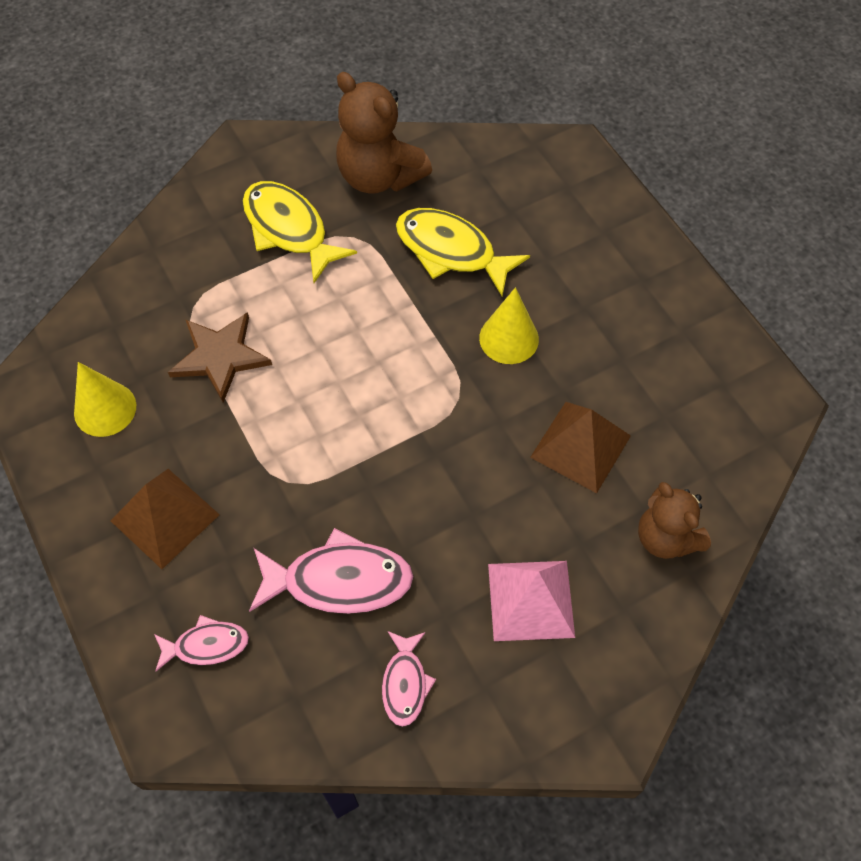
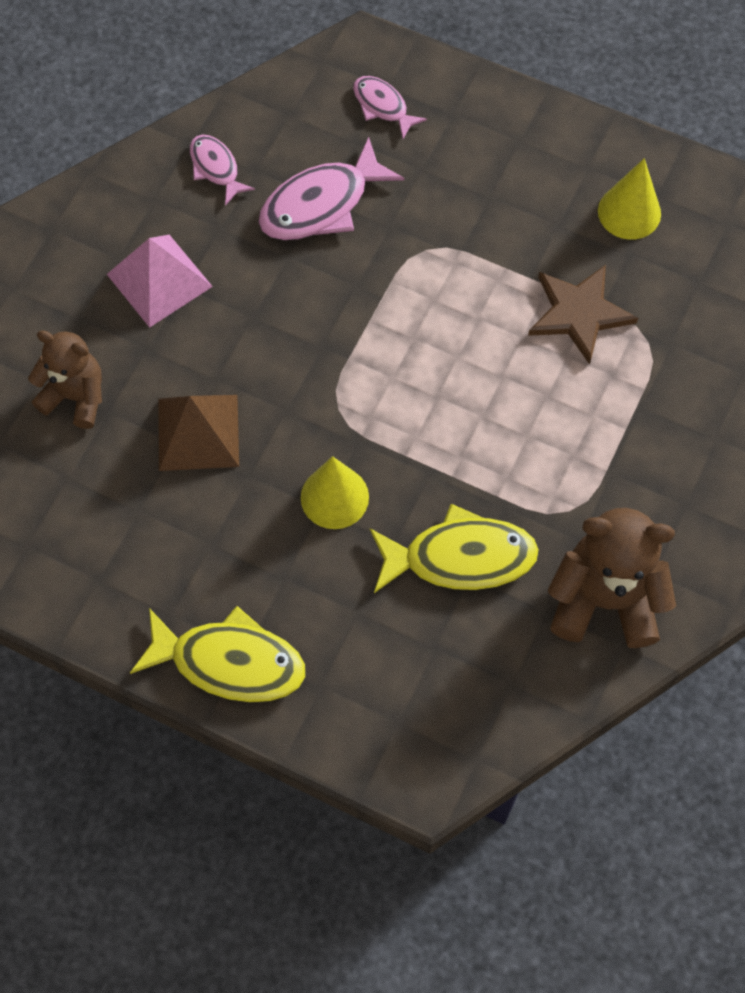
camera: 145 degrees right, 5 degrees up
(165, 517) = (497, 165): brown pyramid -> none
(206, 645) = (382, 106): pink fish -> pink fish turned 90 degrees clockwise
(289, 230) = (637, 476): yellow fish -> yellow fish (230, 662)

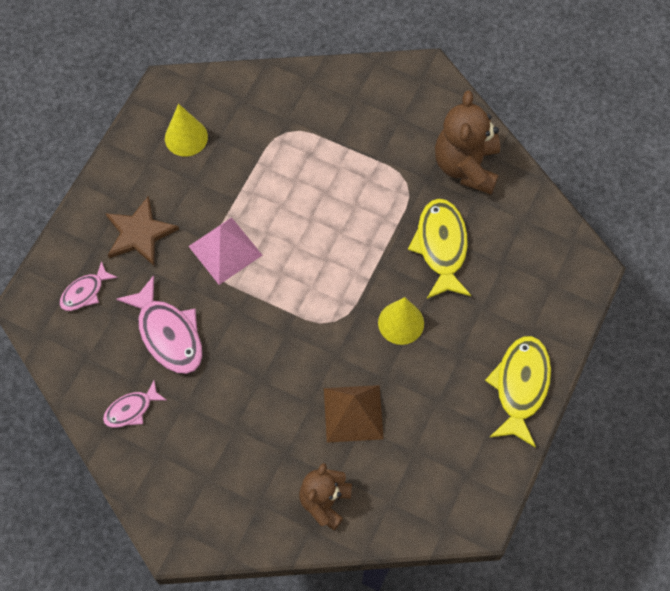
camera: 90 degrees left, 0 degrees up
(159, 280) = (228, 446): pink pyramid -> pink pyramid (225, 250)
(579, 314) = (264, 171): brown star -> brown star (139, 233)

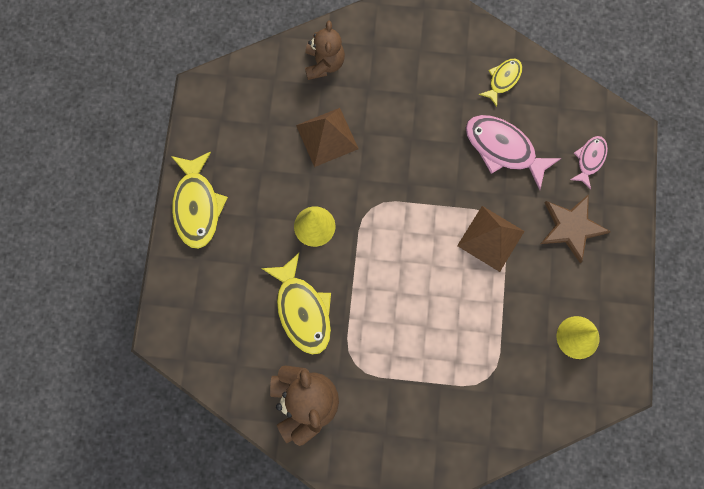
camera: 160 degrees right, 10 degrees up
(131, 409) = (503, 80): pink fish -> yellow fish
(225, 250) = (490, 238): pink pyramid -> brown pyramid

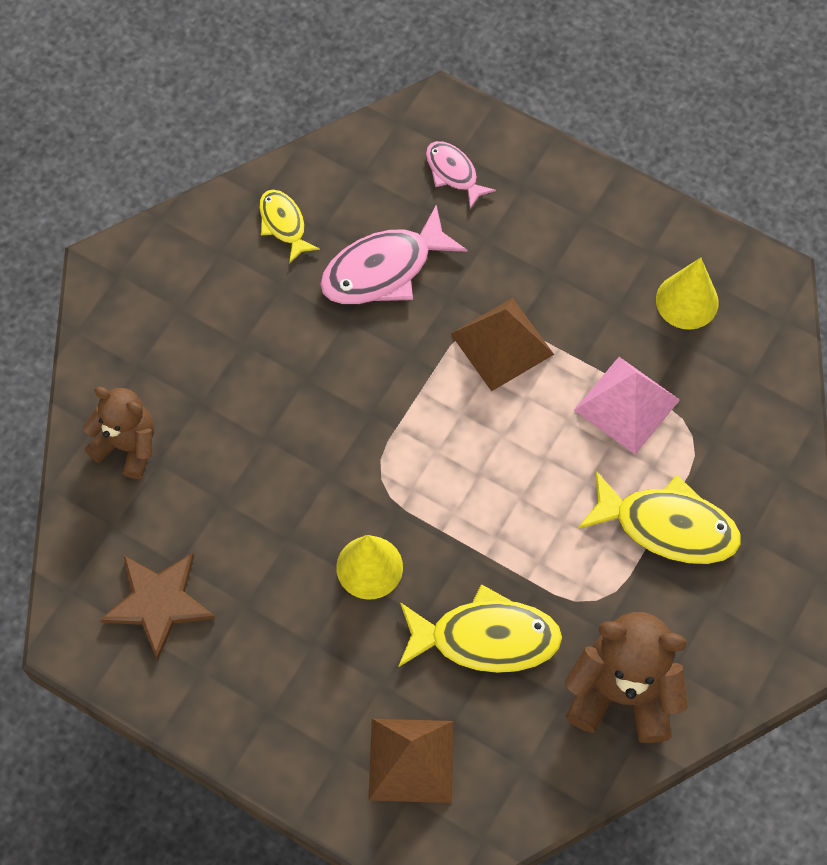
camera: 65 degrees left, 10 degrees down
(197, 206) = (253, 722): yellow fish -> yellow fish (667, 526)
(327, 137) = (243, 491): brown pyramid -> brown pyramid (411, 760)
(488, 329) = (627, 405): none -> pink pyramid
(571, 227) = (536, 238): brown star -> brown star (158, 603)

